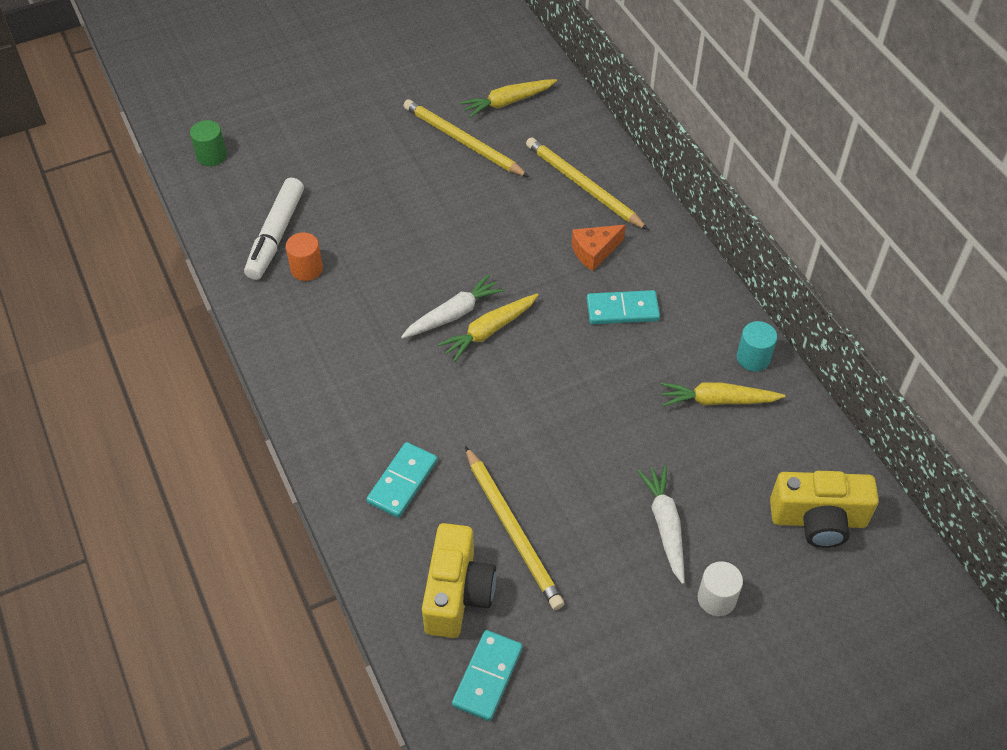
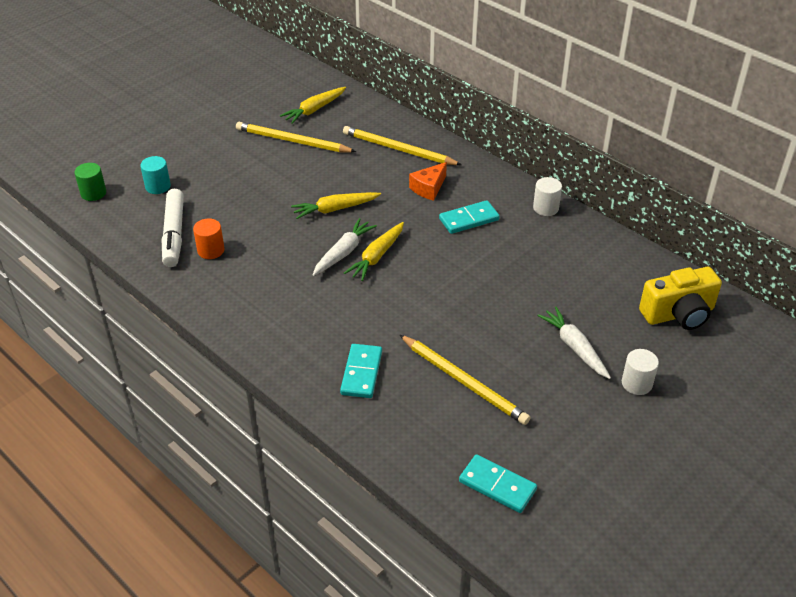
camera: 20 degrees left, 10 degrees down
(457, 593) = (444, 436): yellow camera -> none
(487, 676) = (497, 486): turquoise domino -> turquoise domino turned 60 degrees counterclockwise
(718, 400) = (568, 259): yellow carrot -> yellow carrot (335, 209)
(725, 320) = (545, 208): none -> white cylinder
(753, 358) = (578, 226): turquoise cylinder -> turquoise cylinder (158, 186)

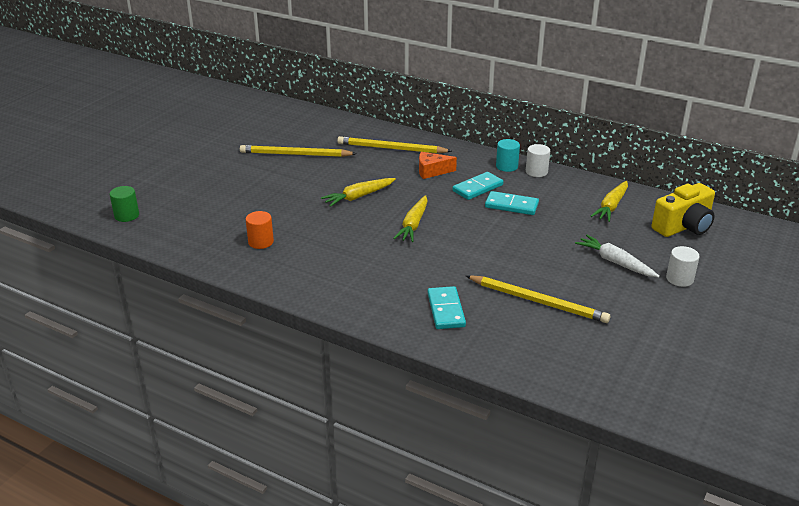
camera: 15 degrees left, 10 degrees down
(158, 186) = (187, 202): turquoise cylinder -> turquoise cylinder (506, 166)
(174, 234) = (220, 235): white marker -> none
(314, 110) = (303, 130): yellow carrot -> yellow carrot (611, 206)
(343, 252) = (382, 226): white carrot -> none
(429, 188) = (432, 171): orange cheese -> orange cheese turned 60 degrees clockwise
(497, 486) = (609, 371): turquoise domino -> turquoise domino (511, 205)

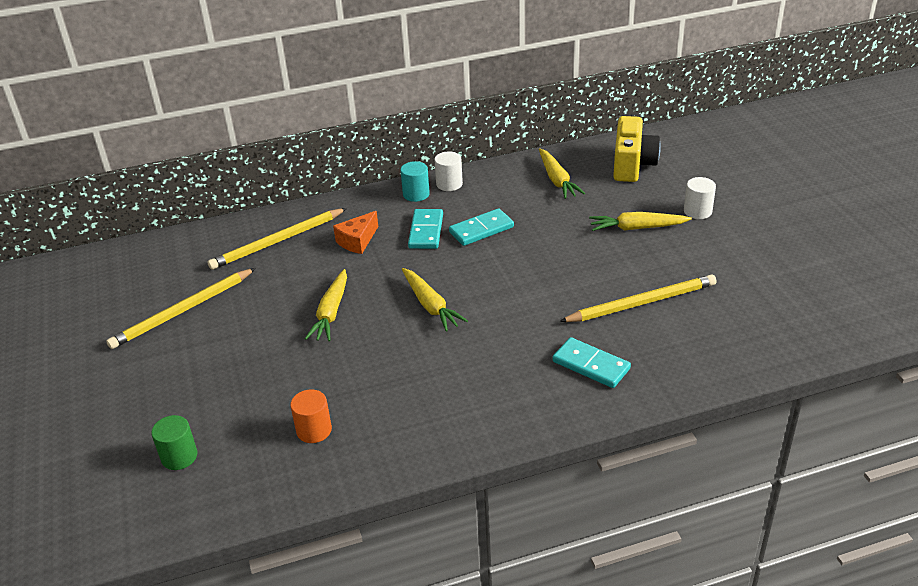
camera: 45 degrees left, 5 degrees up
(127, 215) = (96, 520): green cylinder -> green cylinder (179, 456)
(615, 262) = (637, 228): white carrot -> yellow carrot

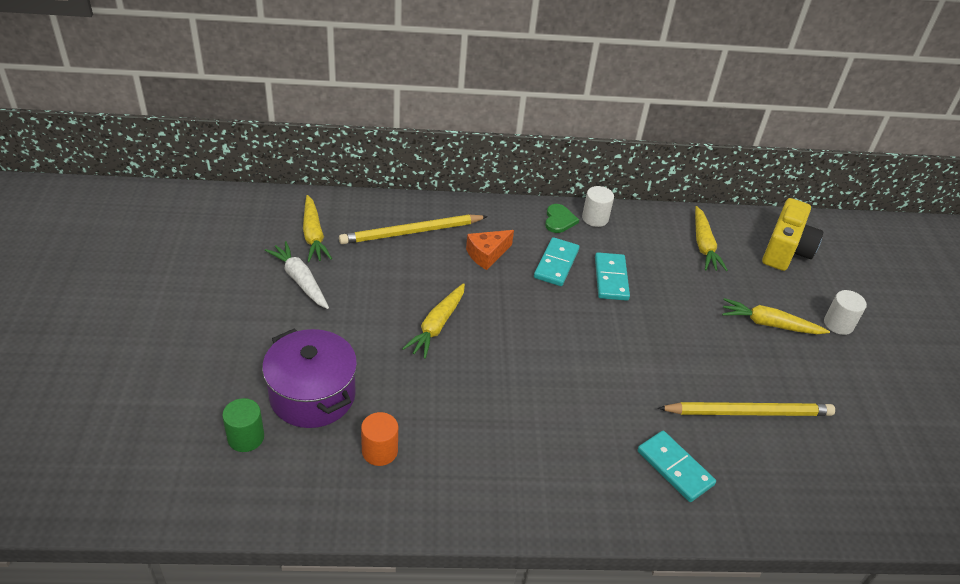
camera: 10 degrees right, 5 degrees up
(183, 311) = (300, 280): yellow pencil -> white carrot
(232, 403) = (312, 395): none -> purple pot
(416, 194) = (559, 220): turquoise cylinder -> green heart
(430, 305) = (535, 348): yellow carrot -> yellow carrot (313, 235)
(481, 230) = (611, 278): turquoise domino -> turquoise domino turned 75 degrees counterclockwise

